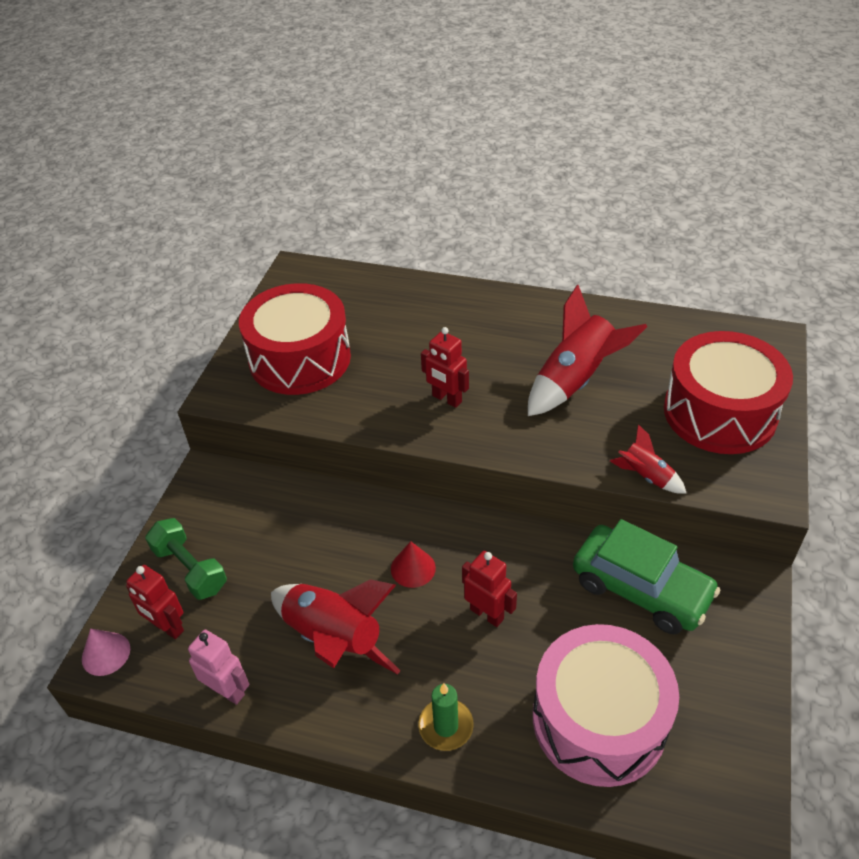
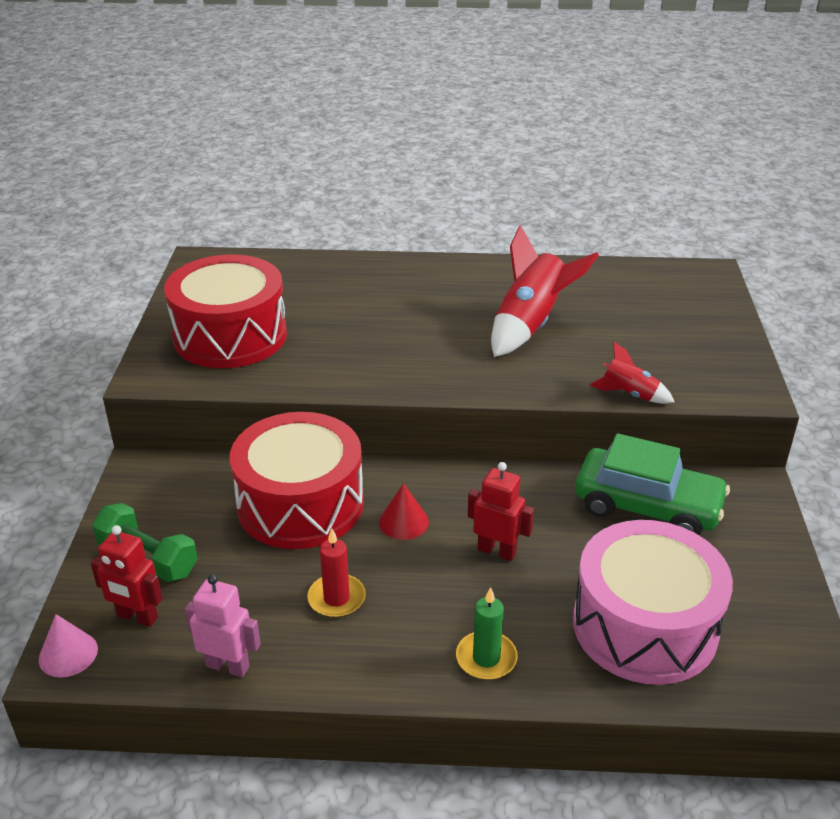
camera: 15 degrees left, 10 degrees down
(334, 639) = (336, 598): red rocket -> red candle
(446, 399) = (403, 353): red robot -> none
(719, 412) = (681, 335): red drum -> red drum (300, 504)

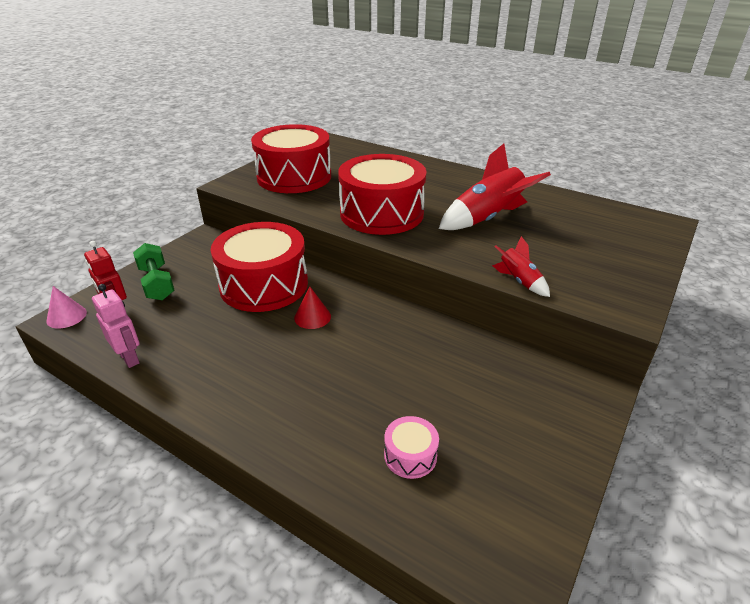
camera: 30 degrees right, 0 degrees up
(336, 598) = (227, 345): red candle -> none
(403, 356) = (381, 213): none -> red drum
(486, 658) = (276, 424): green candle -> none
(497, 551) = (353, 358): red robot -> none
(645, 626) = (410, 455): pink drum -> pink drum, size x0.42
(647, 506) = (492, 371): green car -> none

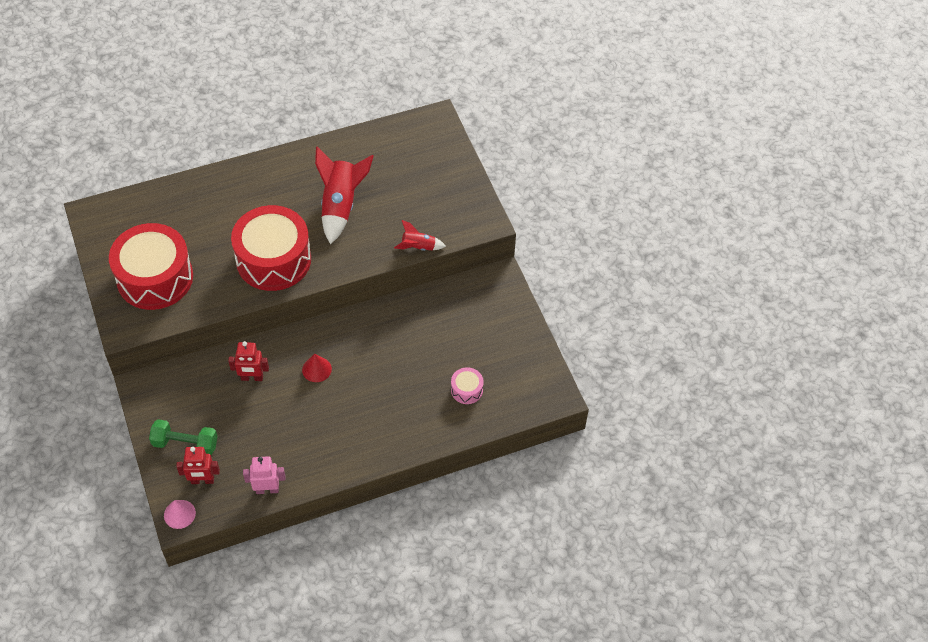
camera: 55 degrees left, 20 degrees up
(264, 285) = (252, 378): red drum -> red robot

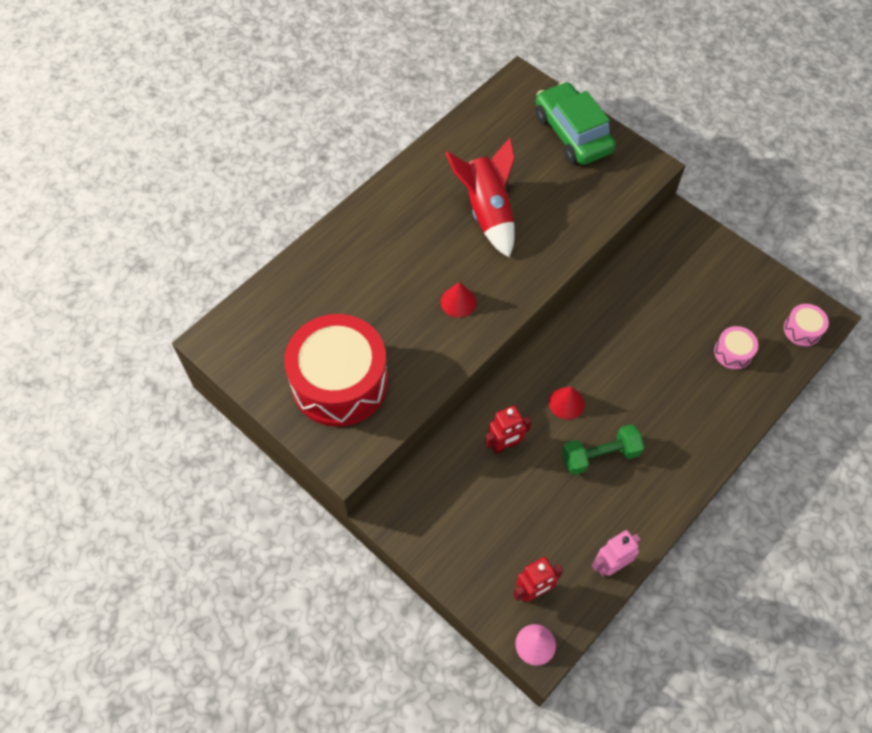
camera: 25 degrees left, 5 degrees up
(185, 443) = (484, 557): green dumbbell -> green dumbbell (600, 456)
(273, 259) = (458, 302): red drum -> red cone
(418, 247) = (600, 221): red rocket -> none
(446, 174) = (572, 133): none -> green car
(533, 398) = (802, 330): none -> pink drum

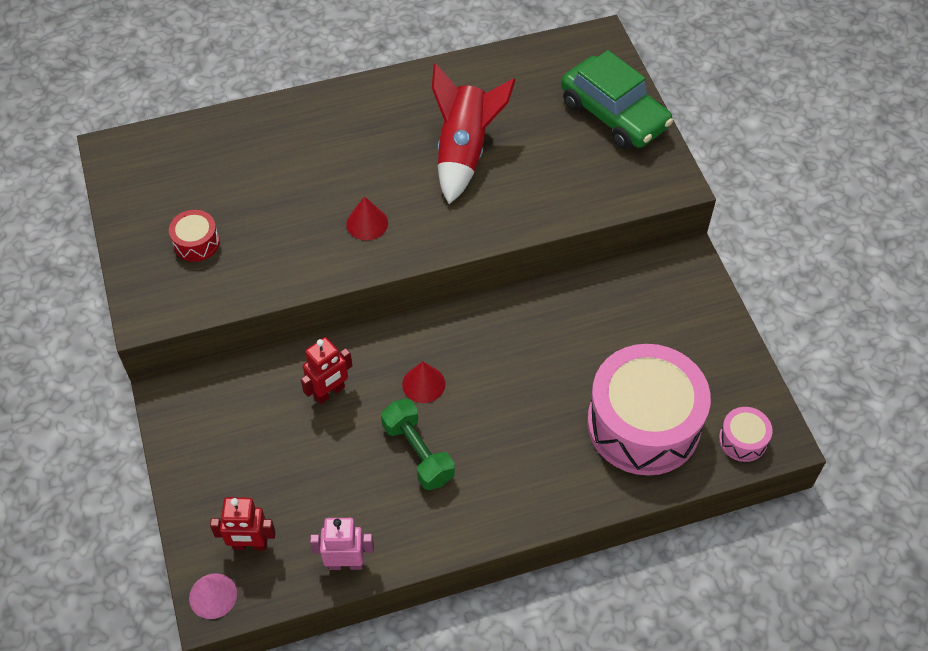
camera: 30 degrees right, 5 degrees down
(340, 382) = (196, 243): red drum -> red drum, size x0.42
(505, 445) = (329, 392): red robot -> red robot turned 45 degrees counterclockwise
(572, 133) = (614, 115): green car -> green car turned 135 degrees clockwise
(600, 456) = (418, 452): green dumbbell -> green dumbbell turned 45 degrees clockwise
(733, 352) = (643, 424): pink drum -> pink drum, size x2.38

